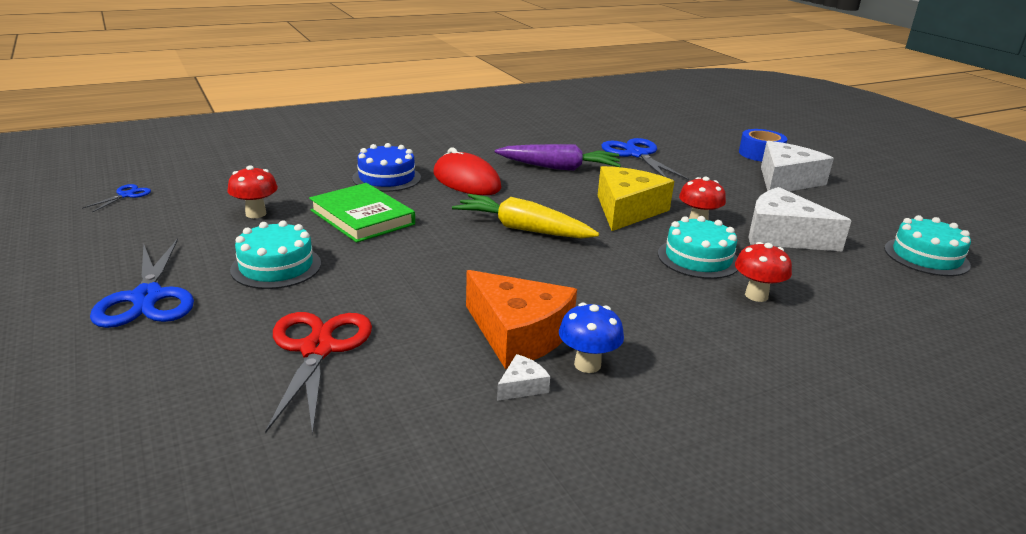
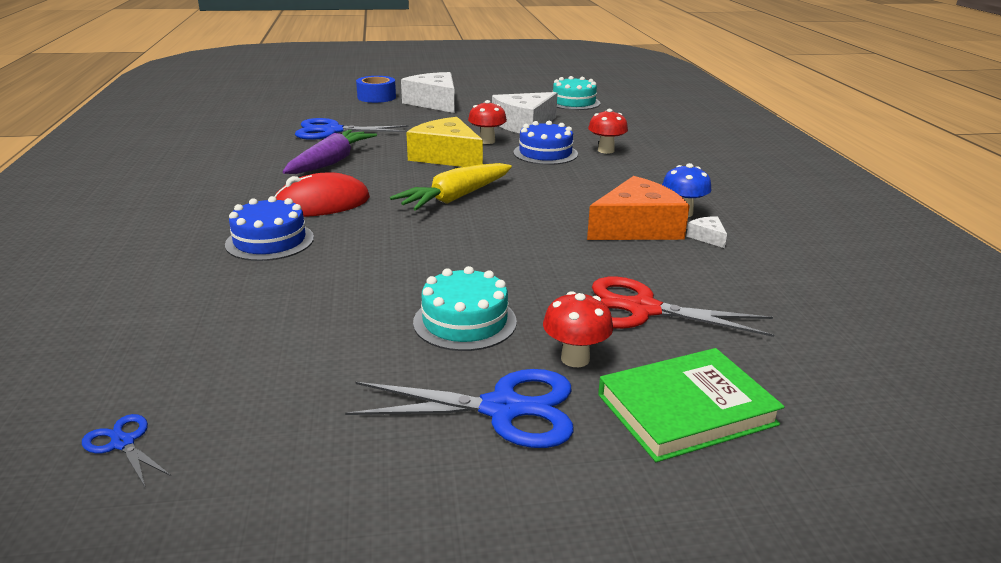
camera: 70 degrees left, 0 degrees up
(256, 214) = (305, 328): red mushroom -> red mushroom (575, 359)
(362, 217) = (371, 265): green book -> green book (686, 409)
(698, 258) = (545, 153): turquoise cake -> blue cake

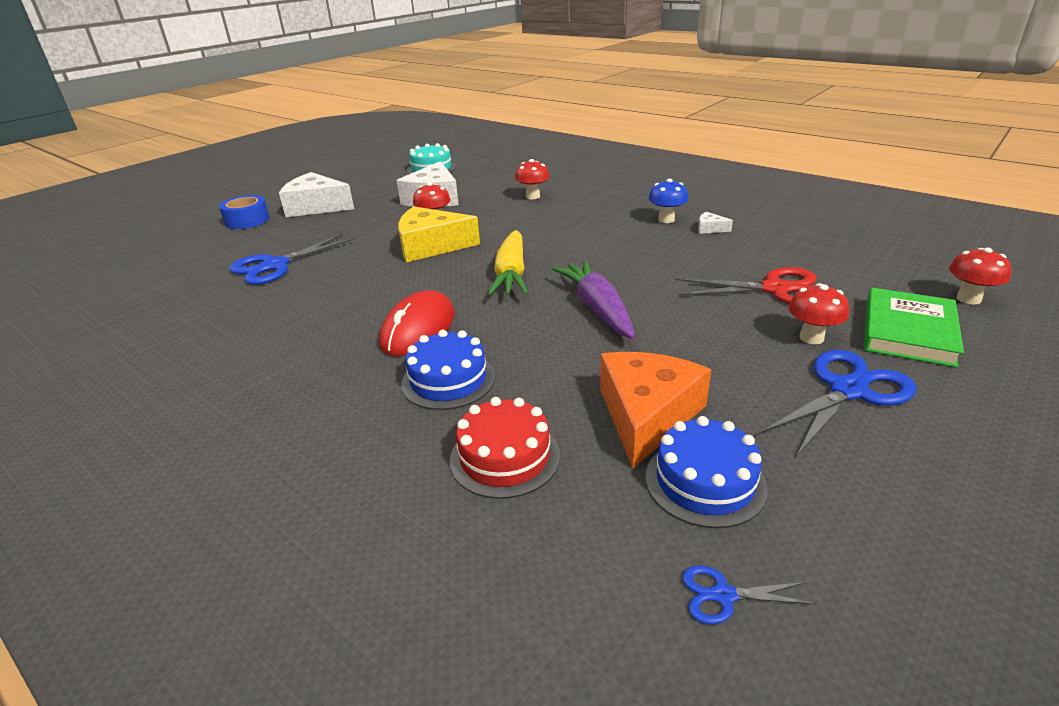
camera: 40 degrees left, 5 degrees up
(200, 298) = (505, 457): none -> red cake
(331, 162) = (342, 292): purple carrot -> purple carrot (597, 308)
(465, 321) = (713, 353): turquoise cake -> none
(545, 153) = (497, 214): blue cake -> blue cake (705, 481)
(637, 227) = (664, 240): orange cheese -> orange cheese (647, 415)
(642, 309) = (775, 289): red scissors -> red scissors turned 150 degrees counterclockwise
(847, 428) = (968, 299): none -> red mushroom

